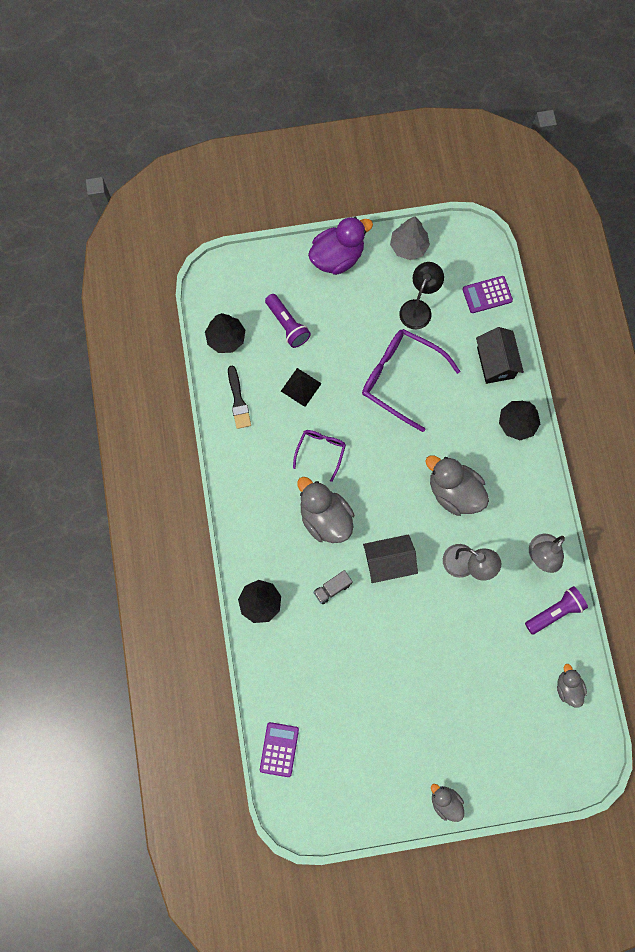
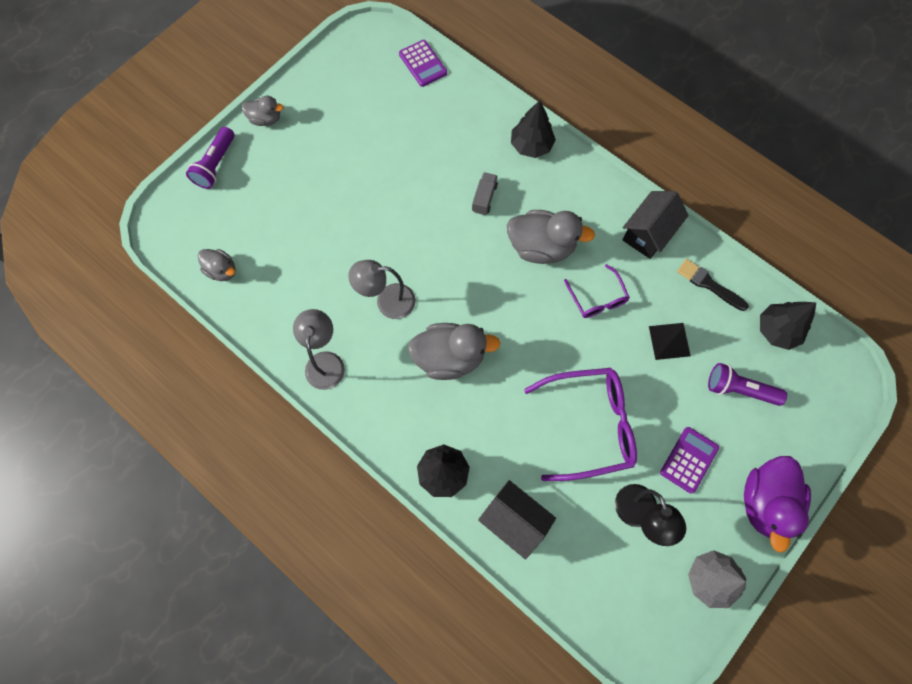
camera: 140 degrees right, 5 degrees down
(388, 562) = (456, 253): black house -> black house (648, 233)
(487, 295) = (584, 593): purple calculator -> purple calculator (689, 460)
(554, 611) = (277, 323): purple flashlight -> purple flashlight (216, 165)

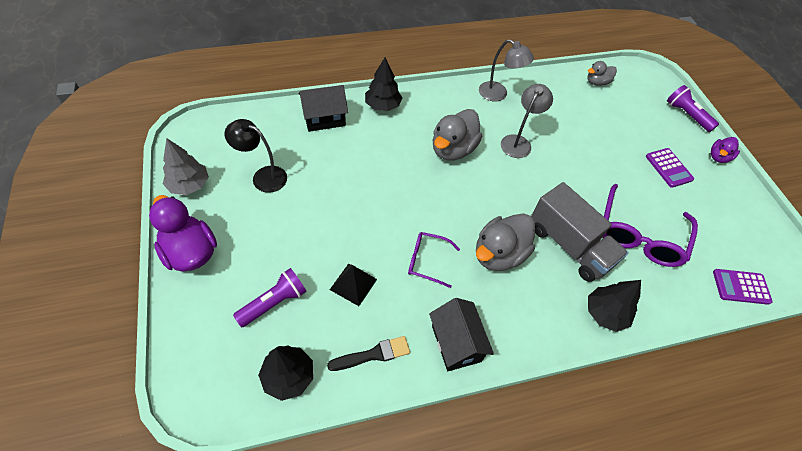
camera: 120 degrees right, 15 degrees down
(266, 119) = (718, 157): grey duck -> purple duck
(484, 198) = (569, 245): grey truck -> grey truck, size x2.29
(590, 425) = (341, 191): purple glasses -> purple glasses (639, 235)
(689, 460) = (263, 229): purple calculator -> purple calculator (668, 168)

